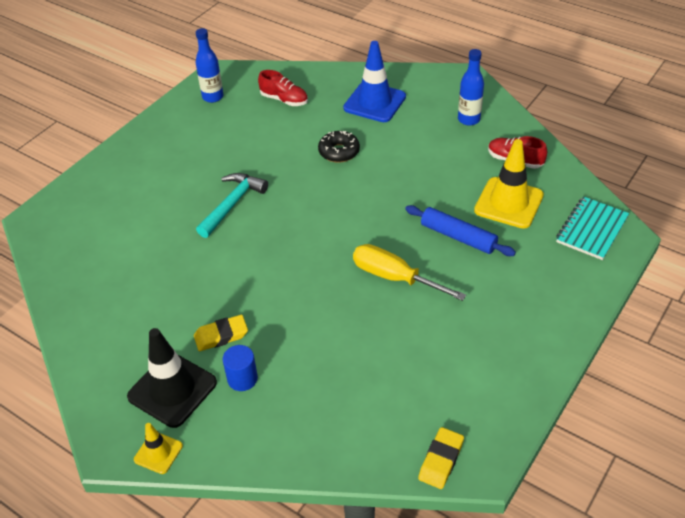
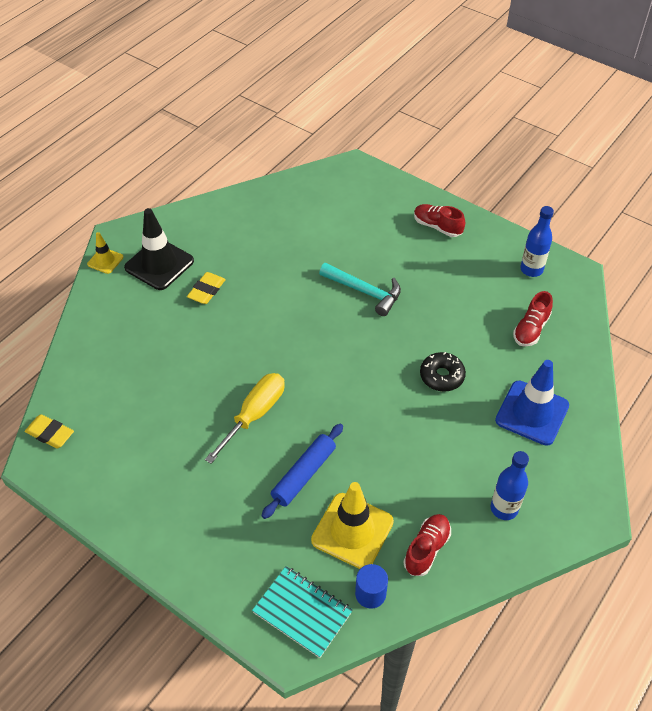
camera: 90 degrees right, 5 degrees up
(146, 154) = (437, 227): none -> red shoe
(221, 336) = (206, 290): yellow eraser -> yellow eraser turned 45 degrees clockwise
(242, 378) = (160, 305): blue cylinder -> blue cylinder (370, 594)

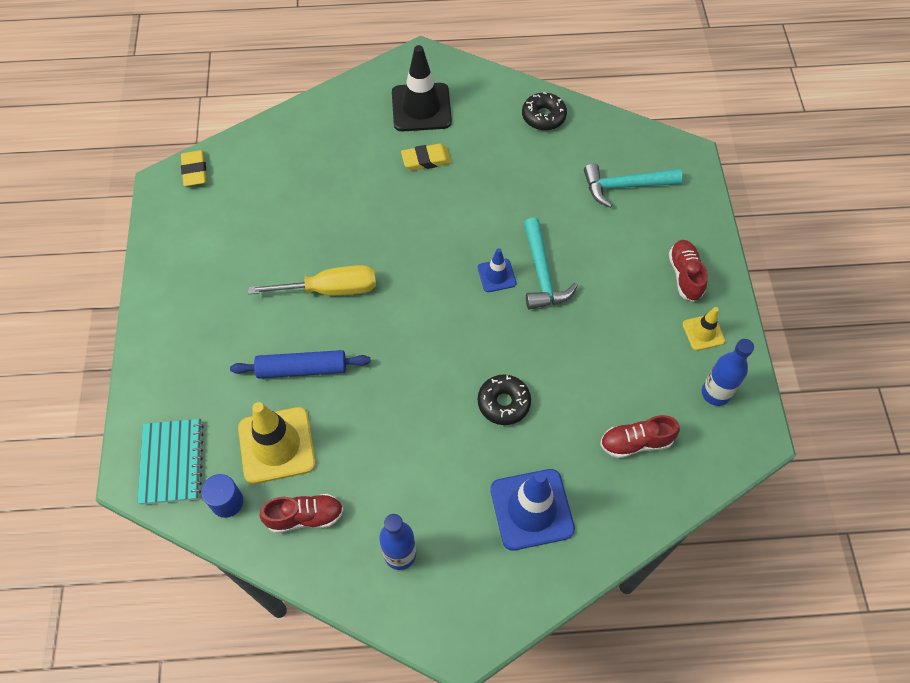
camera: 50 degrees right, 10 degrees up
(105, 261) = (389, 71): yellow traffic cone -> yellow traffic cone (703, 332)
(244, 209) = (543, 116): none -> black donut
(341, 315) = (496, 275): none -> blue traffic cone
(343, 208) = (625, 186): none -> turquoise hammer

